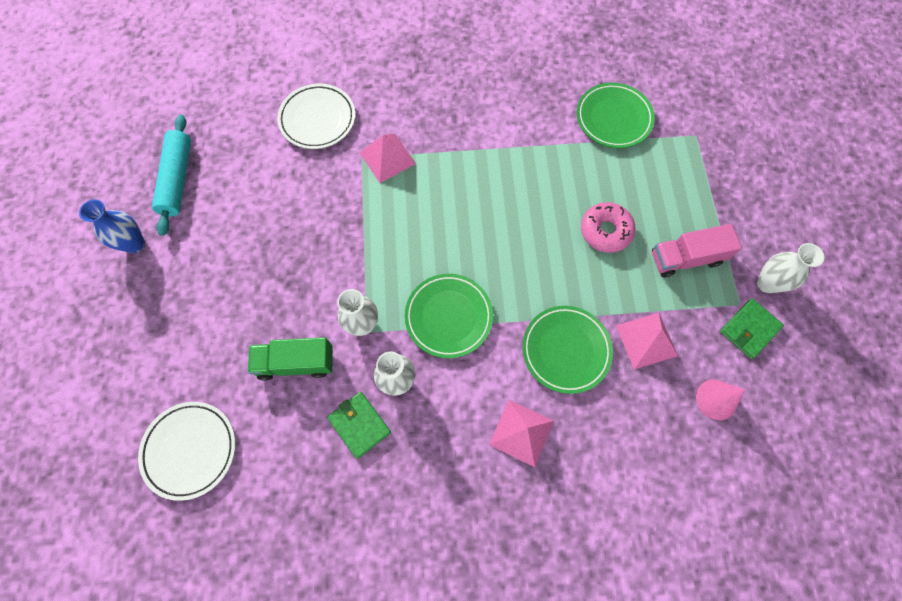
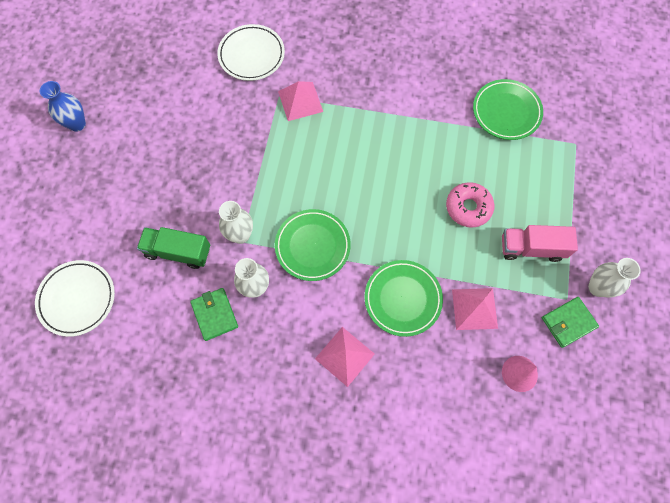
camera: 15 degrees right, 0 degrees up
(177, 179) = (124, 79): turquoise rolling pin -> none

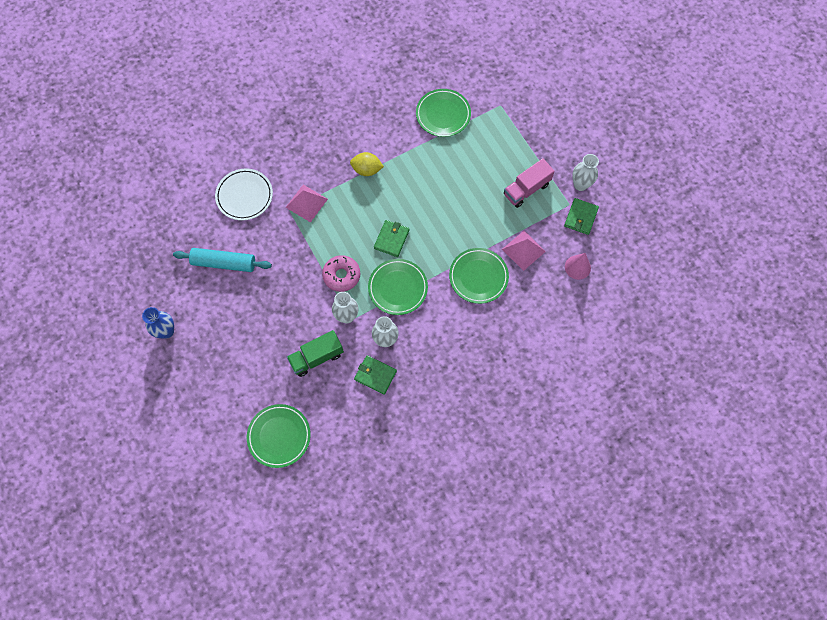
camera: 40 degrees left, 0 degrees up
(77, 299) = (279, 436): white plate -> green plate
(179, 101) = (224, 263): none -> turquoise rolling pin
(344, 356) = (474, 336): pink pyramid -> none
(349, 194) = (391, 239): none -> green wallet
(384, 111) = (367, 170): none -> yellow lemon
(468, 207) = (470, 193): pink donut -> pink donut (341, 275)

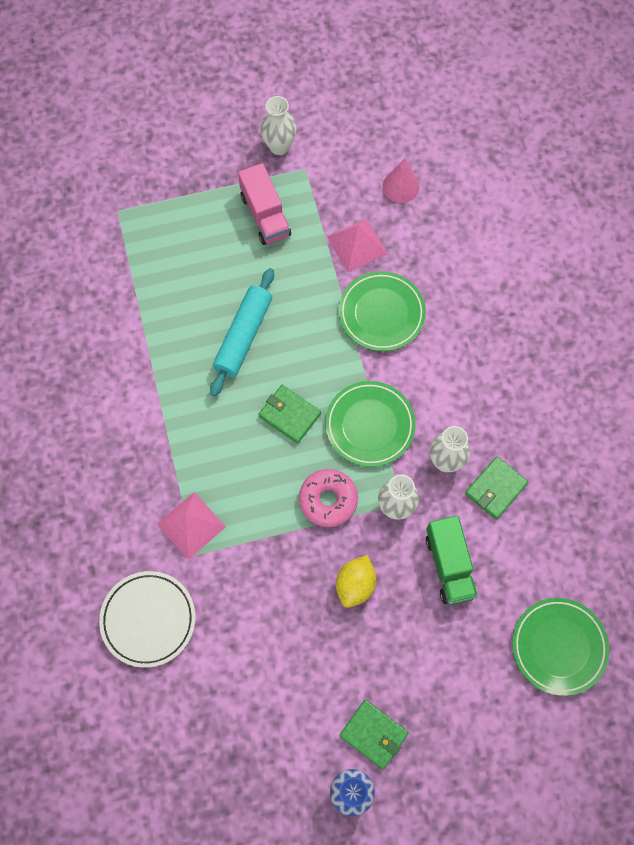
camera: 75 degrees left, 0 degrees up
(224, 263) = (257, 676): turquoise rolling pin -> turquoise rolling pin (243, 336)
(367, 170) = (163, 422): yellow lemon -> yellow lemon (355, 585)
(443, 115) = (105, 291): green plate -> none
(580, 217) = (328, 161): green wallet -> green wallet (373, 734)

